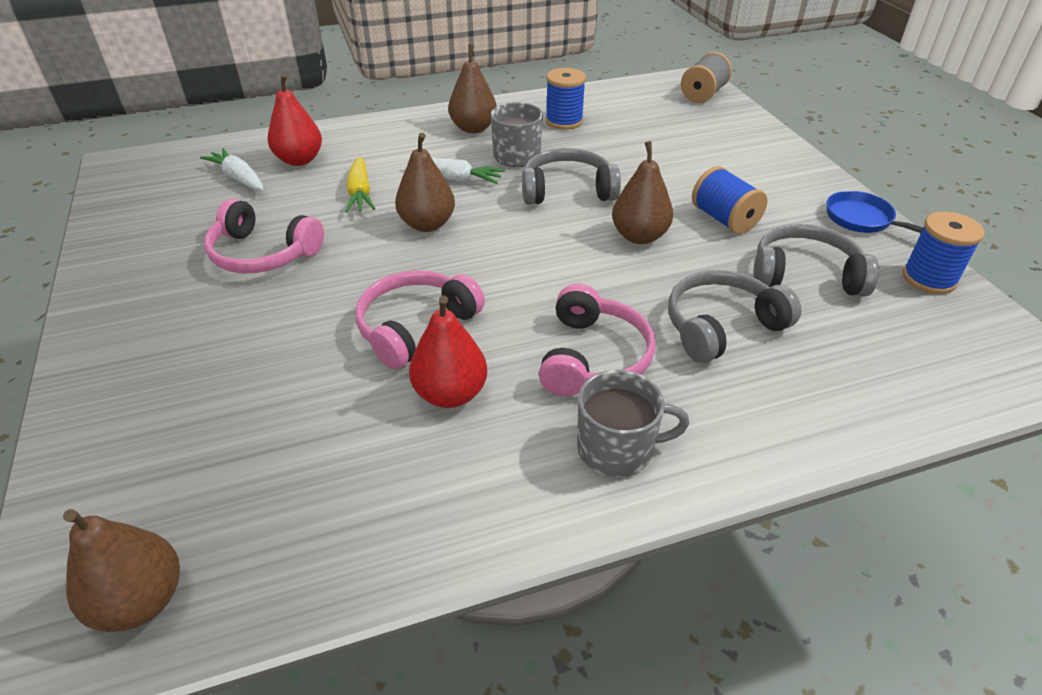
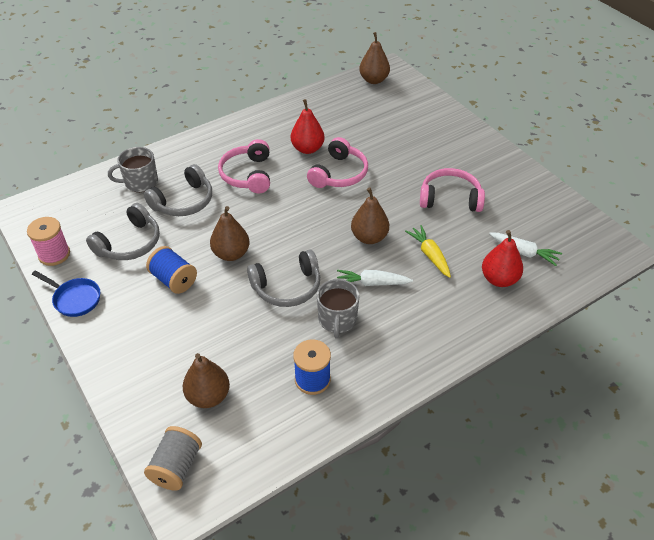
camera: 165 degrees right, 5 degrees up
(473, 128) = (389, 350): brown pear -> brown pear (208, 396)
(617, 448) = (232, 141): grey mug -> grey mug (140, 182)
(805, 275) = (130, 243): grey headphones -> grey headphones turned 45 degrees counterclockwise
(929, 278) = (54, 254): blue spool -> pink spool

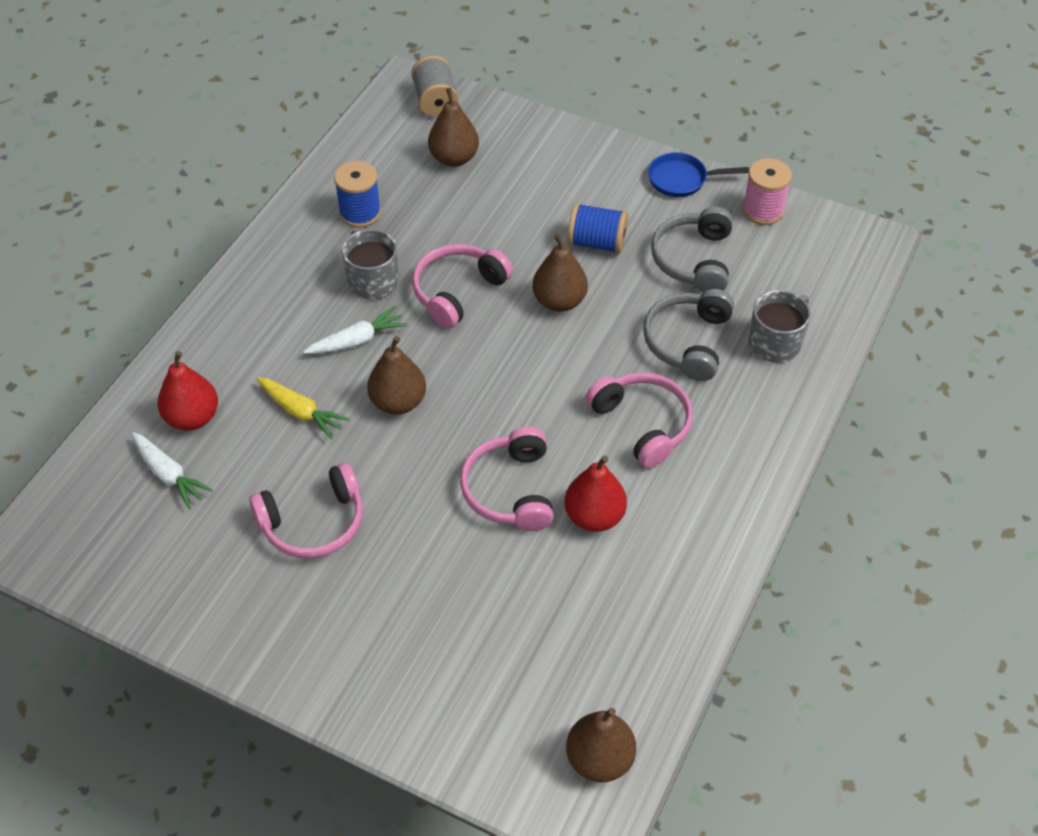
camera: 150 degrees right, 5 degrees up
(287, 287) = (458, 291): grey headphones -> pink headphones
(524, 252) = (169, 475): white carrot -> white carrot turned 135 degrees counterclockwise

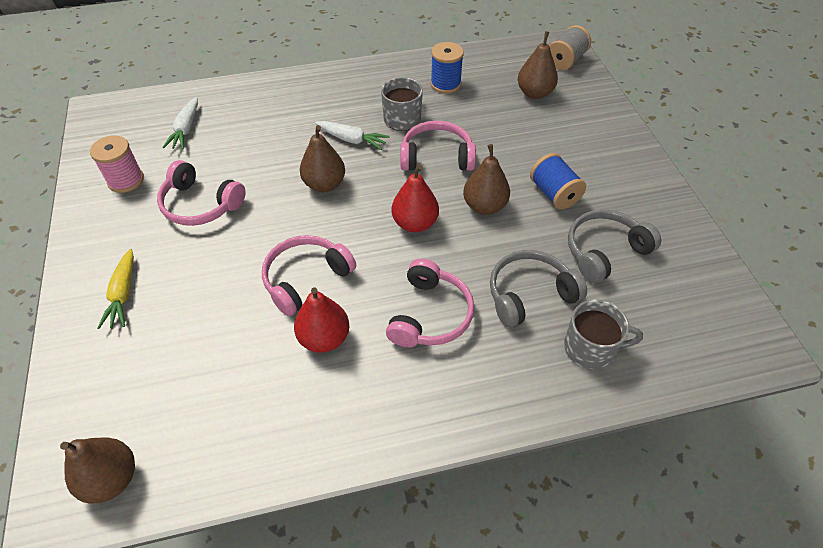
camera: 50 degrees right, 0 degrees up
(192, 417) = (233, 114): red pear -> red pear (415, 223)
(301, 412) = (276, 150): yellow carrot -> yellow carrot (123, 294)
(681, 179) = (664, 201): blue pan -> none
(763, 210) = (699, 261): pink spool -> pink spool (126, 180)

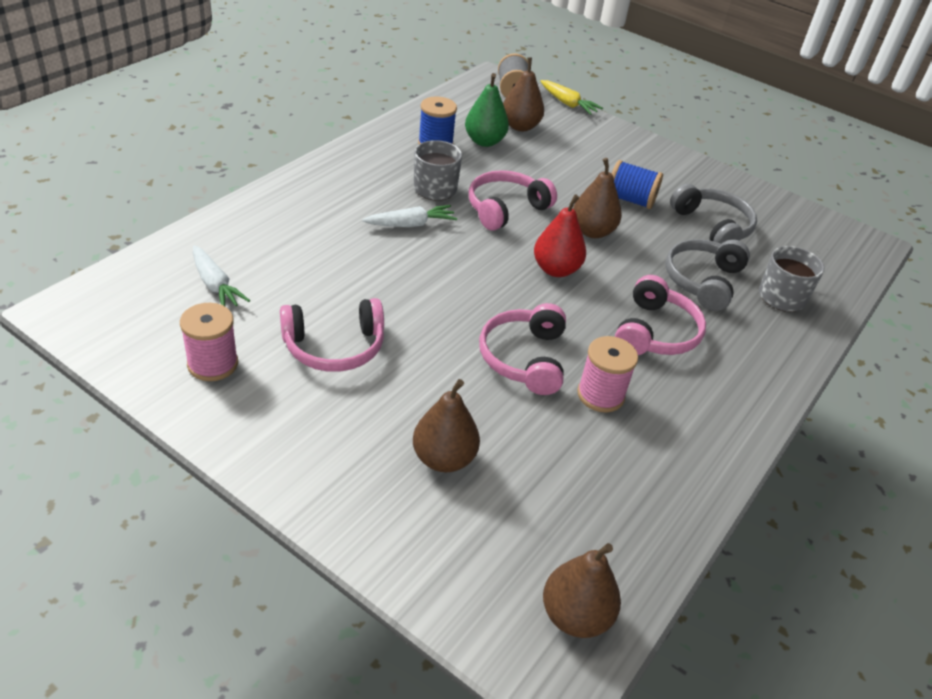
camera: 45 degrees left, 10 degrees down
(123, 294) = (366, 466): yellow carrot -> yellow carrot (568, 104)
(324, 184) = (436, 273): brown pear -> brown pear (443, 458)
(324, 338) = (600, 395): red pear -> pink spool
(430, 315) = (655, 332): pink headphones -> pink headphones turned 45 degrees clockwise
(488, 95) = (484, 141): none -> green pear
(604, 251) = (713, 226): grey headphones -> grey headphones turned 135 degrees clockwise

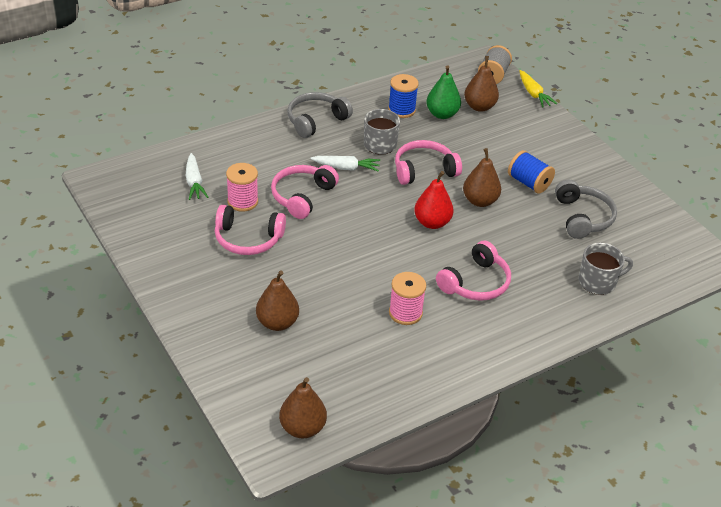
camera: 25 degrees right, 0 degrees up
(213, 364) = (169, 232): pink spool -> pink spool (242, 201)
(524, 358) = (368, 276): pink headphones -> pink headphones (302, 196)
(703, 281) = (541, 256): grey headphones -> grey headphones (316, 120)

